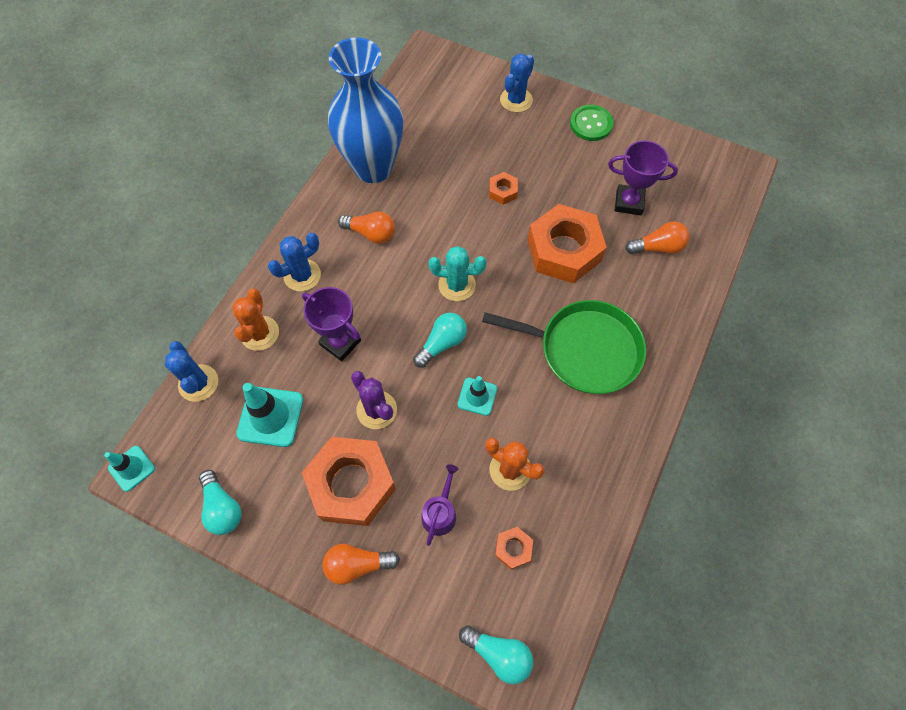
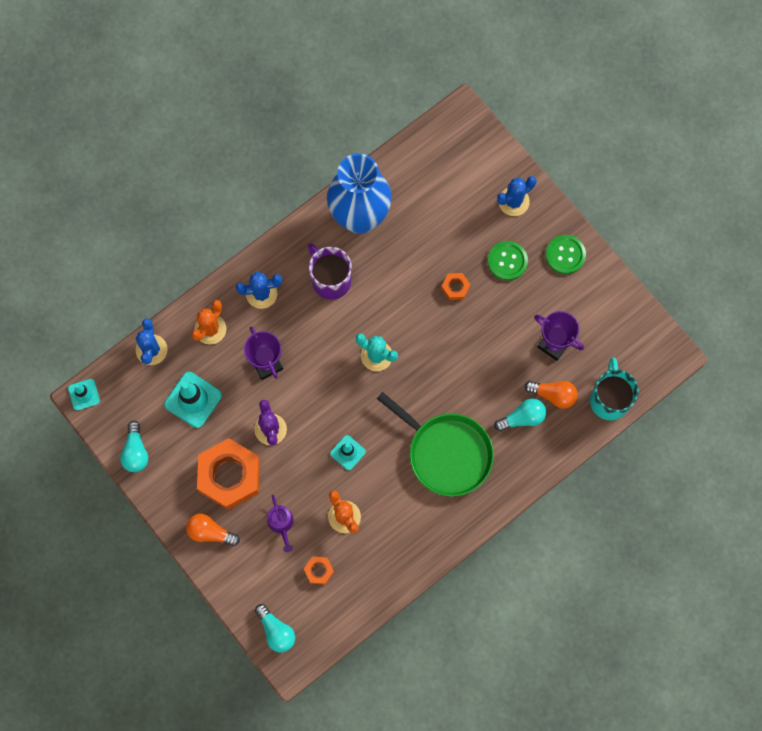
camera: 25 degrees right, 10 degrees up
(371, 233) = (330, 279): orange light bulb -> purple mug
(440, 512) = (281, 523): purple watering can -> purple watering can turned 120 degrees clockwise
(442, 343) = (342, 399): turquoise light bulb -> turquoise light bulb (522, 418)
(539, 150) = (507, 261): none -> green button
(564, 250) = (476, 363): orange nut -> none
(714, 228) = (609, 399): none -> turquoise mug

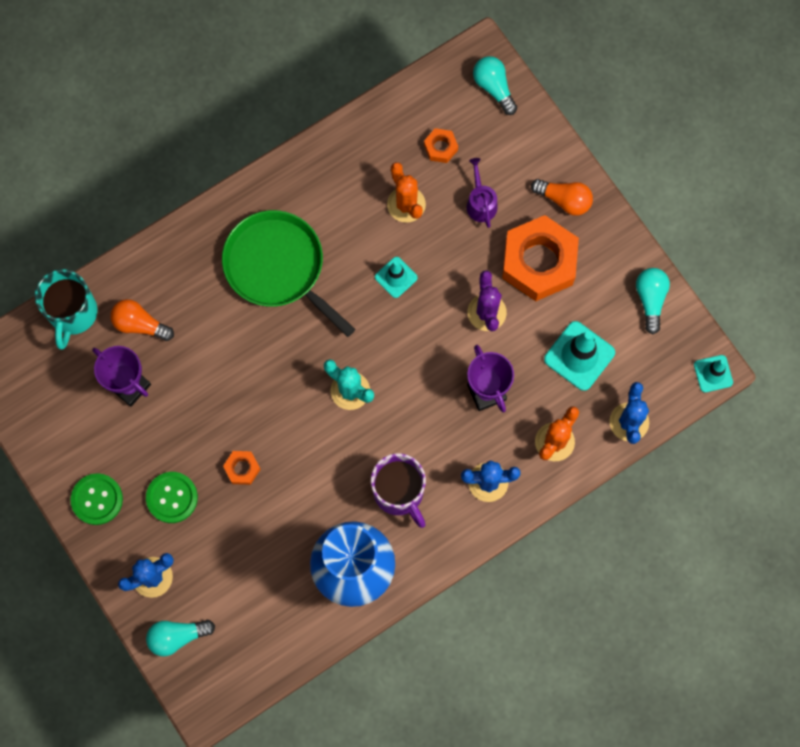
camera: 175 degrees left, 0 degrees up
(522, 418) = (181, 300): turquoise light bulb -> turquoise light bulb (177, 636)

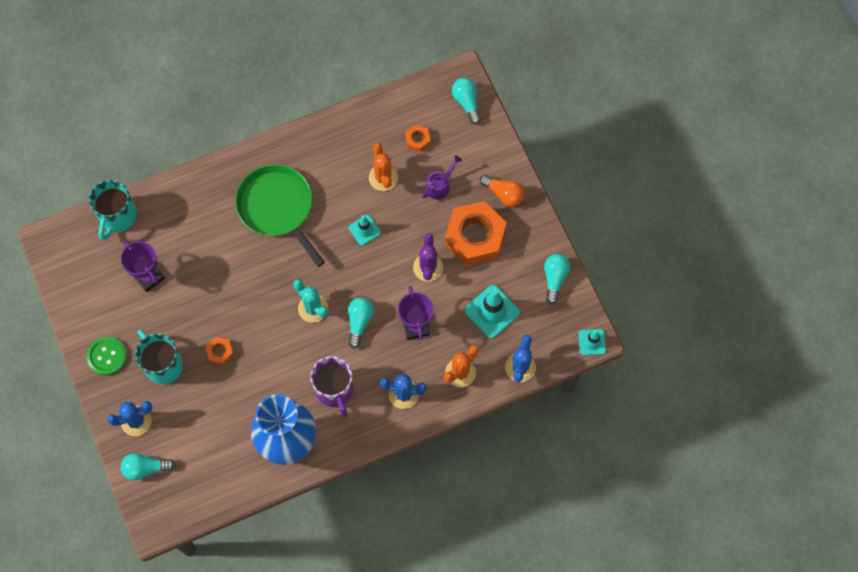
camera: 10 degrees right, 5 degrees down
(140, 324) = (166, 233): orange light bulb -> none
(172, 497) = (163, 364): green button -> turquoise mug
(413, 399) = (359, 322): none -> turquoise light bulb
(480, 203) = (439, 186): purple watering can -> purple watering can turned 45 degrees clockwise

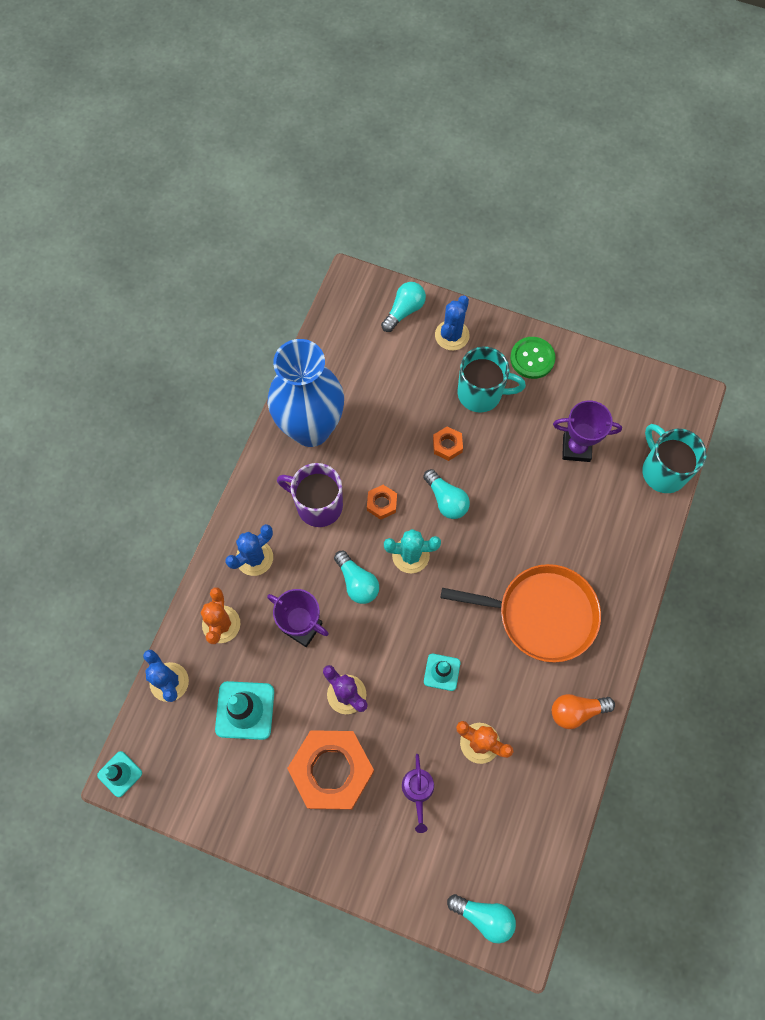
camera: 135 degrees right, 0 degrees up
(277, 208) = (541, 614): green pan -> orange pan
(417, 140) = (489, 819): orange nut -> orange nut (382, 504)
(503, 194) = (347, 847): orange light bulb -> orange light bulb (576, 711)
(554, 279) = (213, 804): turquoise light bulb -> turquoise light bulb (446, 500)

